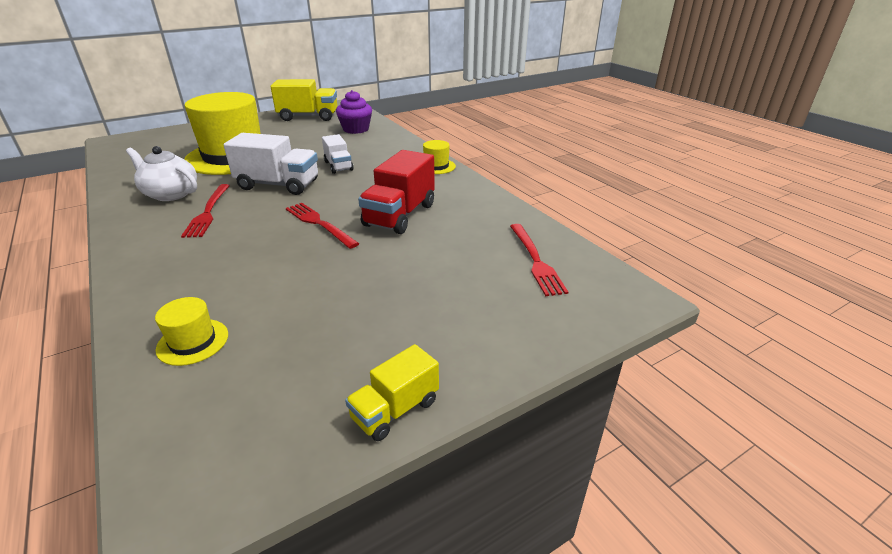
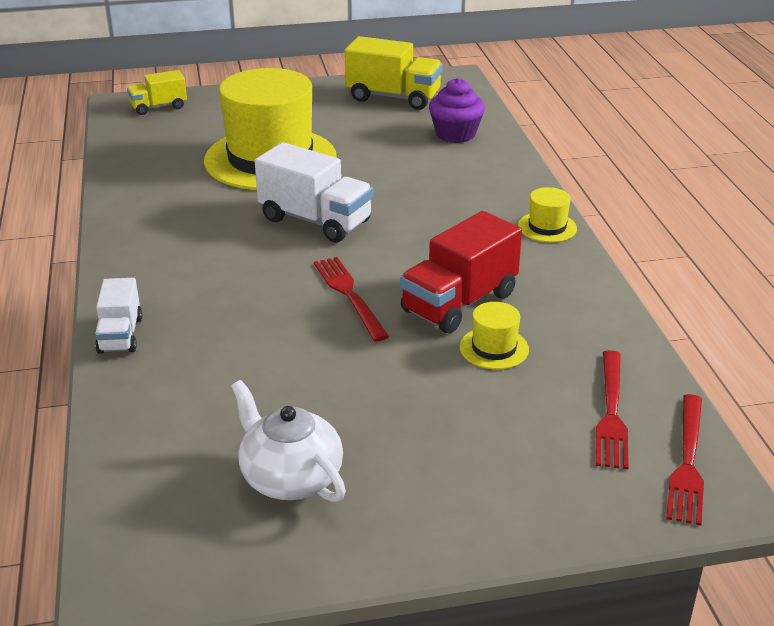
camera: 20 degrees right, 0 degrees up
(170, 194) = (179, 210): white teapot -> white teapot (290, 477)
(193, 342) = (168, 423): yellow hat -> yellow hat (494, 348)
(208, 212) = (218, 249): red fork -> red fork (687, 462)
(338, 166) = (406, 201): white truck -> white truck (120, 335)
(395, 410) = (353, 553): yellow truck -> yellow truck (158, 107)

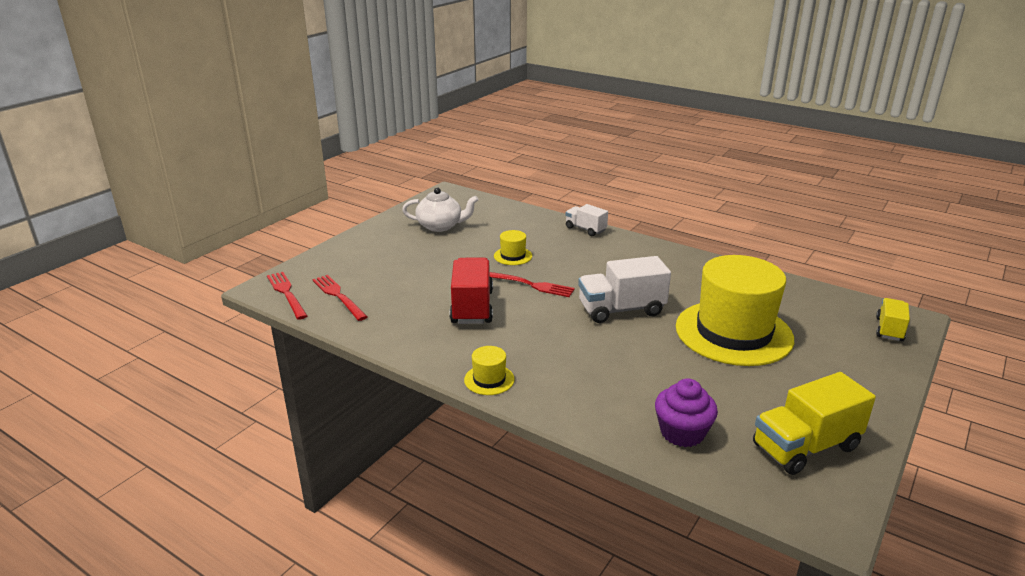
camera: 135 degrees right, 5 degrees down
(494, 348) = (425, 296): yellow hat -> yellow hat (513, 256)

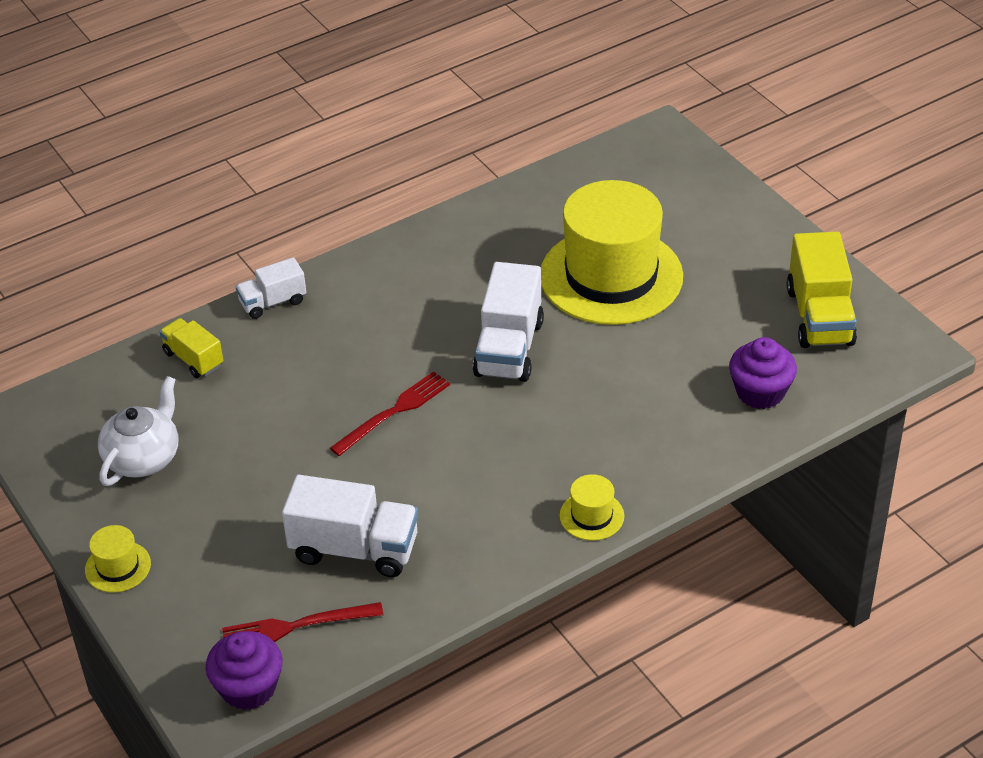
camera: 65 degrees left, 15 degrees up
(287, 293) = (248, 688): red fork -> purple cupcake
(408, 299) = (354, 549): none -> white truck
(472, 307) = (417, 487): red truck -> none
(513, 256) = (301, 404): yellow hat -> yellow hat (118, 567)
(889, 329) = (671, 159): yellow truck -> yellow truck (193, 359)

